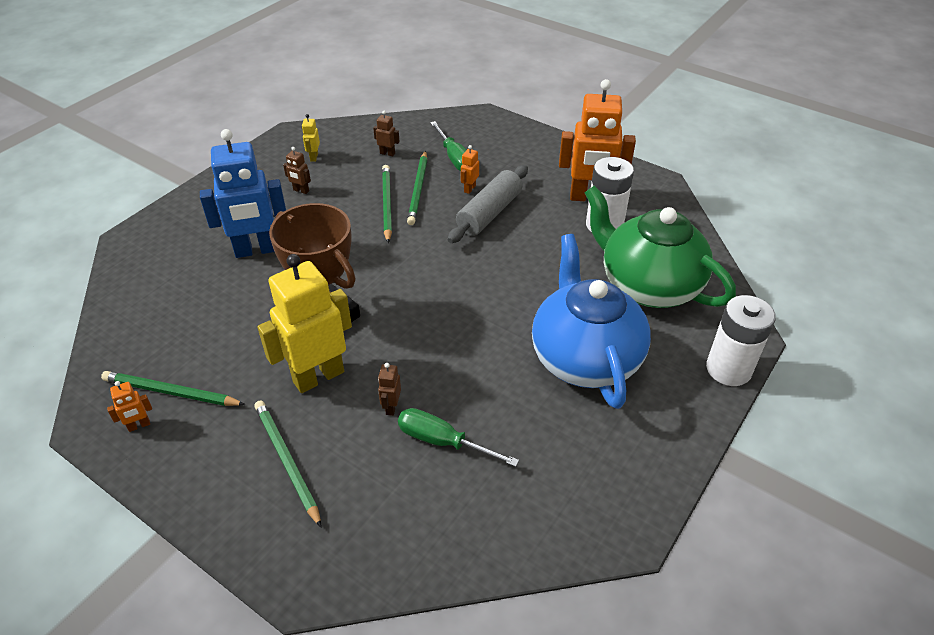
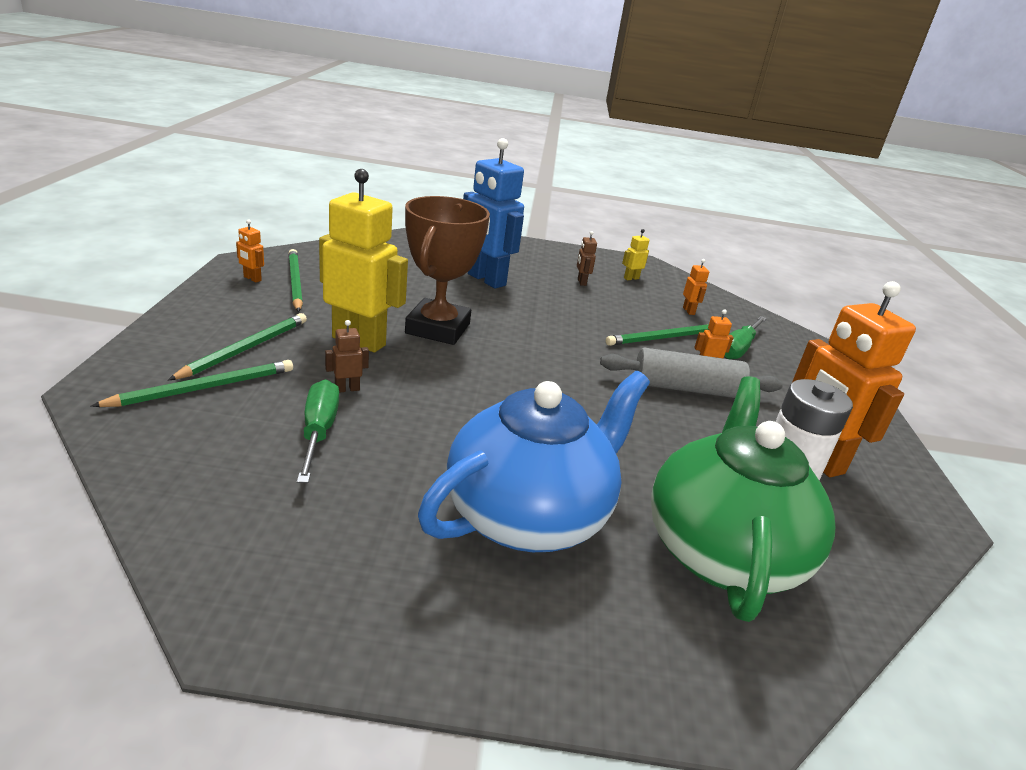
camera: 55 degrees right, 15 degrees down
(386, 204) = (619, 326): green pencil -> green pencil (204, 388)
(387, 153) = (689, 311): brown robot -> orange robot
(728, 369) = (643, 693): white battery -> none

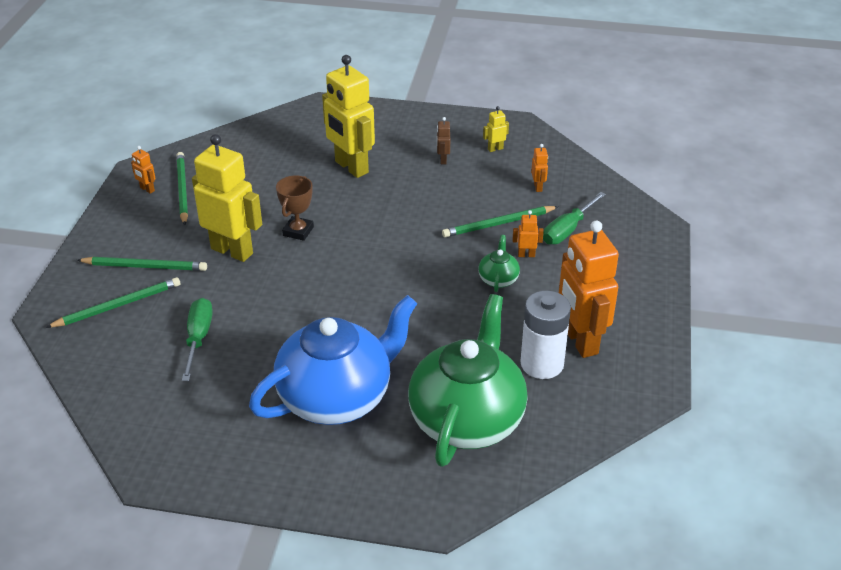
camera: 10 degrees right, 10 degrees up
(245, 349) = (145, 266): green pencil -> green pencil turned 60 degrees clockwise
(347, 389) = (220, 299): brown robot -> none
(437, 328) = (298, 231): brown trophy -> brown trophy, size x0.55
(486, 280) = (351, 167): blue robot -> yellow robot
(686, 389) = (498, 279): grey rolling pin -> green teapot

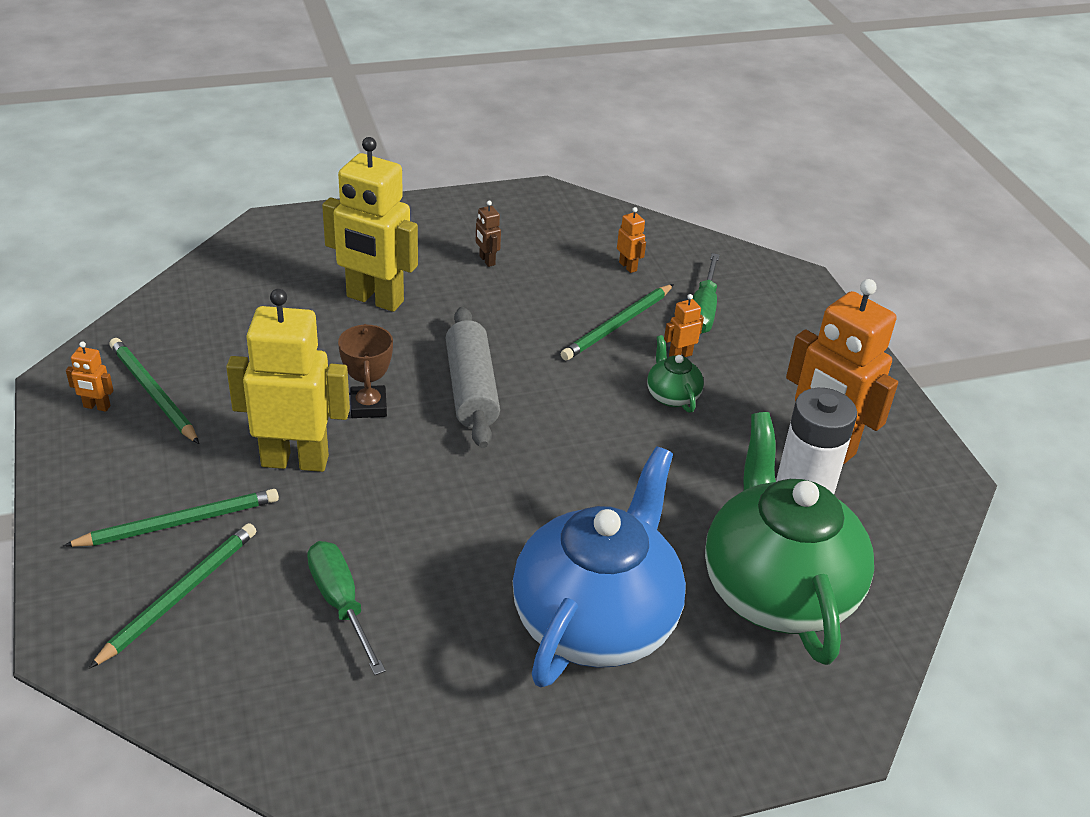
camera: 30 degrees left, 0 degrees up
(368, 238) = (471, 389): none -> grey rolling pin
(495, 149) = (540, 231): yellow robot -> none

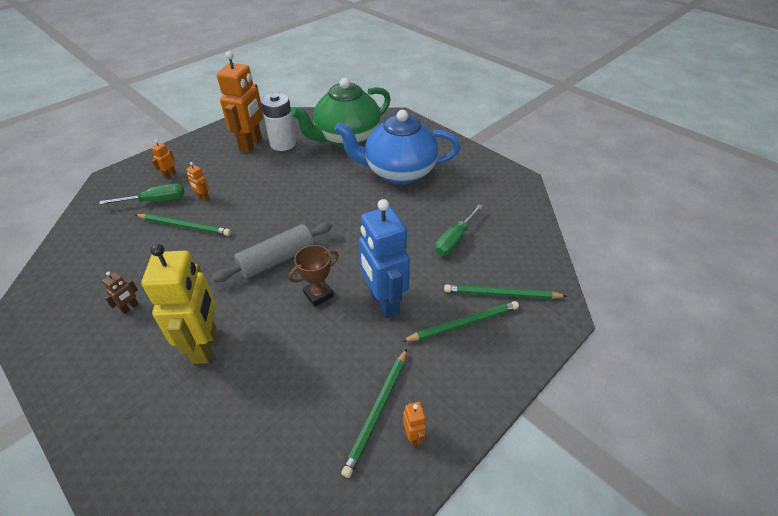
camera: 115 degrees left, 5 degrees up
(179, 522) = (463, 323): green pencil -> green pencil turned 120 degrees clockwise
(295, 460) = (383, 302): yellow robot -> blue robot
(628, 266) = (116, 241): orange robot -> orange robot (169, 175)
(672, 396) = (240, 191): green teapot -> none

